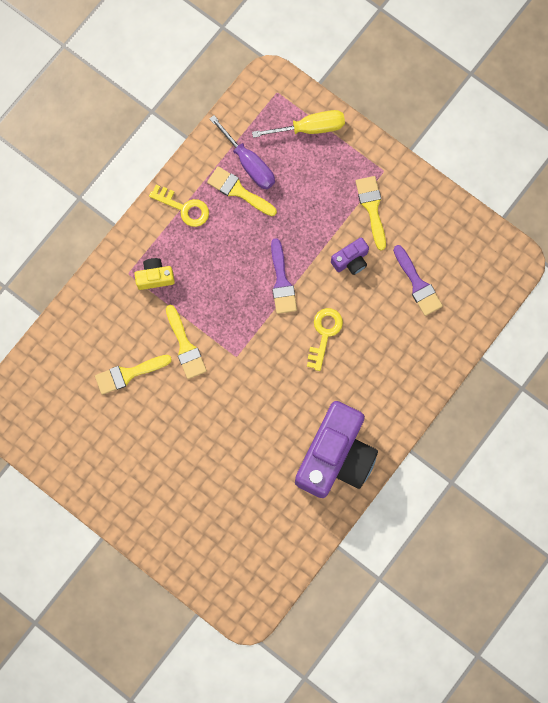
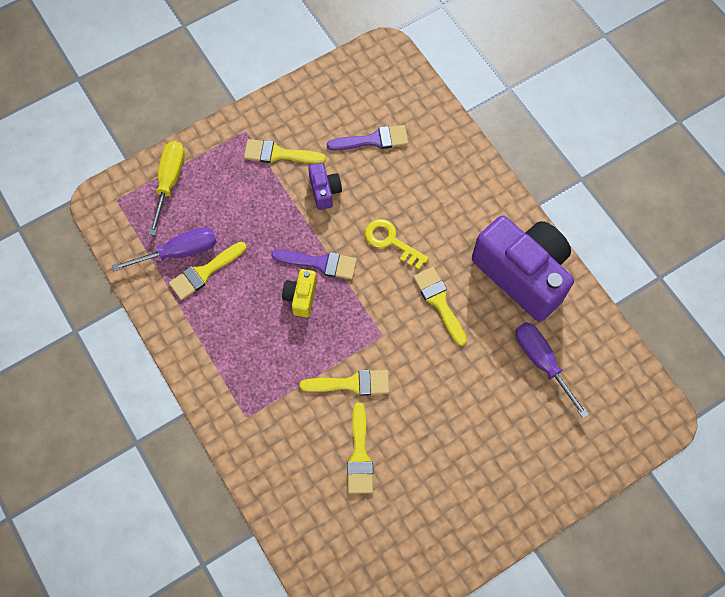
camera: 70 degrees left, 10 degrees down
(155, 277) = (262, 389): yellow camera -> yellow camera (301, 297)
(184, 208) = (198, 333): yellow key -> none
(260, 497) = (542, 362): none -> purple screwdriver
(283, 393) = (439, 302): none -> yellow brush

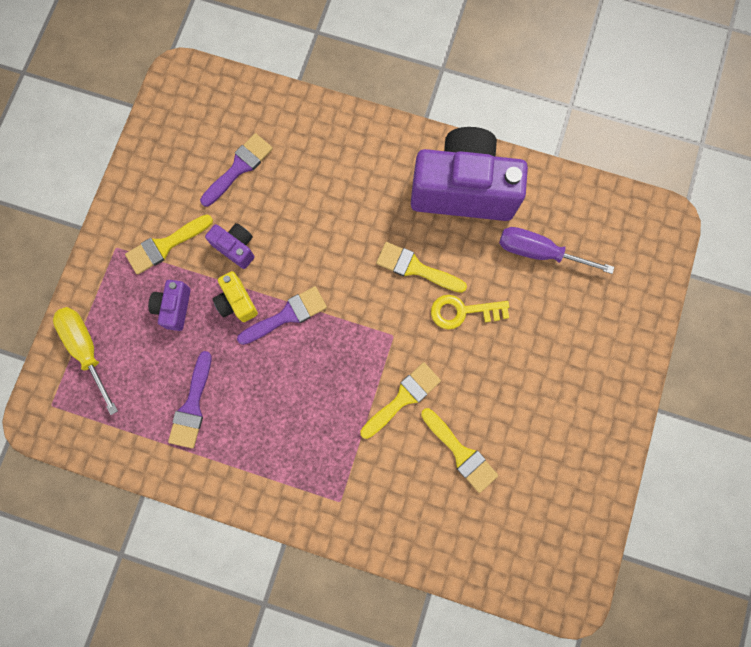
camera: 40 degrees left, 10 degrees up
(179, 252) = (153, 406): purple screwdriver -> none
(204, 272) = (192, 405): yellow brush -> purple brush
(249, 199) = (174, 308): none -> purple camera
(301, 297) = (296, 358): yellow camera -> yellow camera (237, 302)
(391, 241) = (332, 247): yellow key -> yellow key (463, 311)

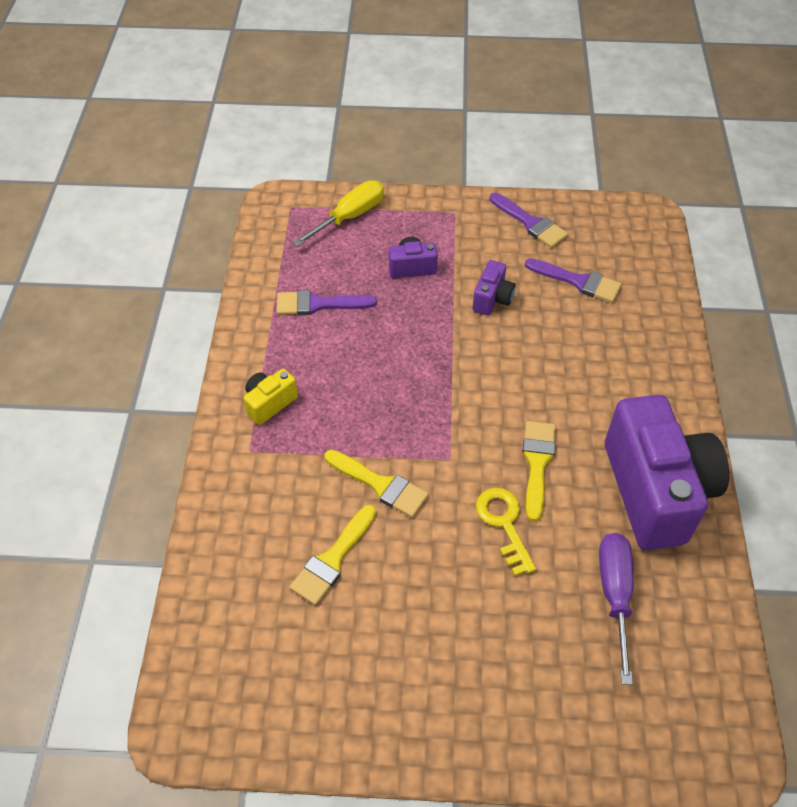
camera: 75 degrees right, 25 degrees down
(165, 245) = (472, 246): yellow brush -> none
(237, 302) = (436, 313): yellow camera -> yellow camera (269, 403)
(287, 315) = (437, 357): purple brush -> purple brush (530, 223)

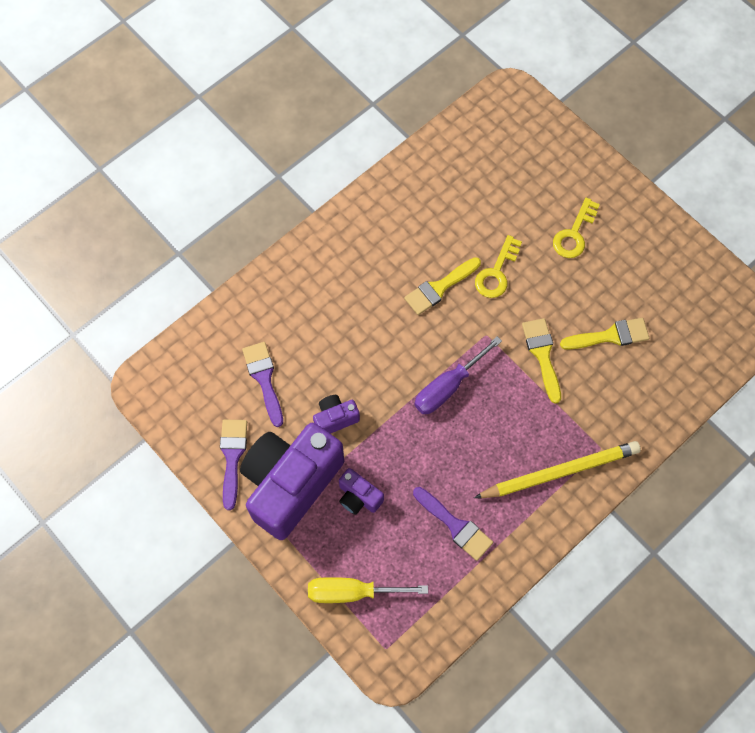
camera: 135 degrees left, 15 degrees up
(269, 403) = (559, 472): yellow camera -> yellow pencil
(474, 639) = (574, 233): none -> yellow key
(615, 595) = (480, 192): purple screwdriver -> purple screwdriver (448, 386)
(655, 491) = (394, 217): purple camera -> purple camera (291, 484)

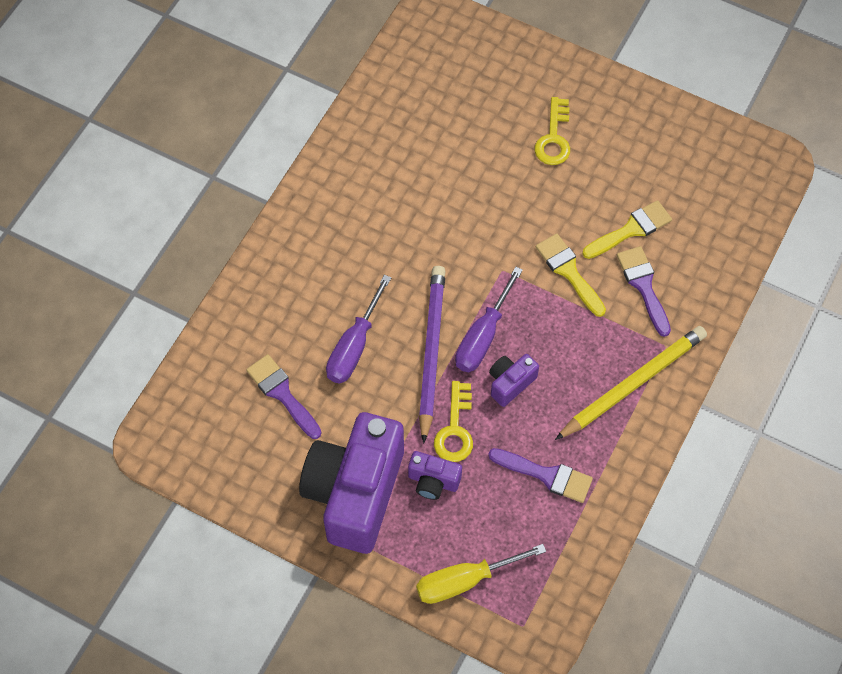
camera: 20 degrees left, 5 degrees down
(232, 457) = (280, 487): purple brush -> purple brush (643, 286)
(335, 419) = (376, 409): purple camera -> purple camera (510, 383)
(338, 358) = (354, 346): none -> purple screwdriver
(399, 385) = (431, 351): none -> purple pencil
(439, 287) = (434, 238): yellow brush -> none
(496, 272) = (488, 203): yellow key -> yellow key (455, 429)

